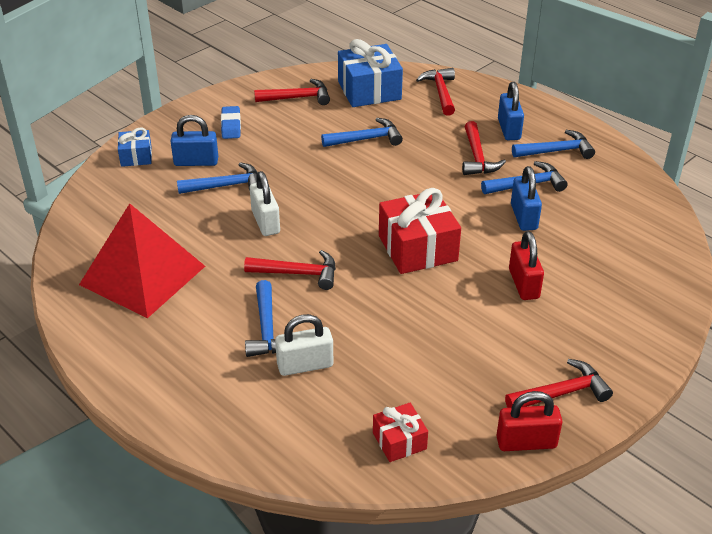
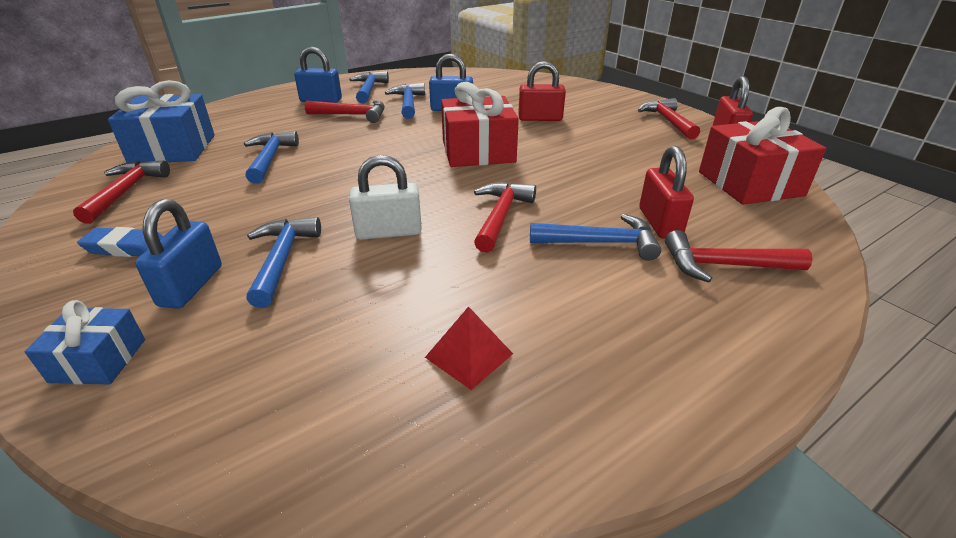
camera: 80 degrees left, 5 degrees down
(142, 275) = (469, 355): red pyramid -> red pyramid, size x0.40
(305, 365) = (659, 223): white padlock -> red padlock
(399, 441) = (750, 183): red gift -> red gift, size x1.85
(440, 92) = (225, 118): red hammer -> red hammer (723, 265)

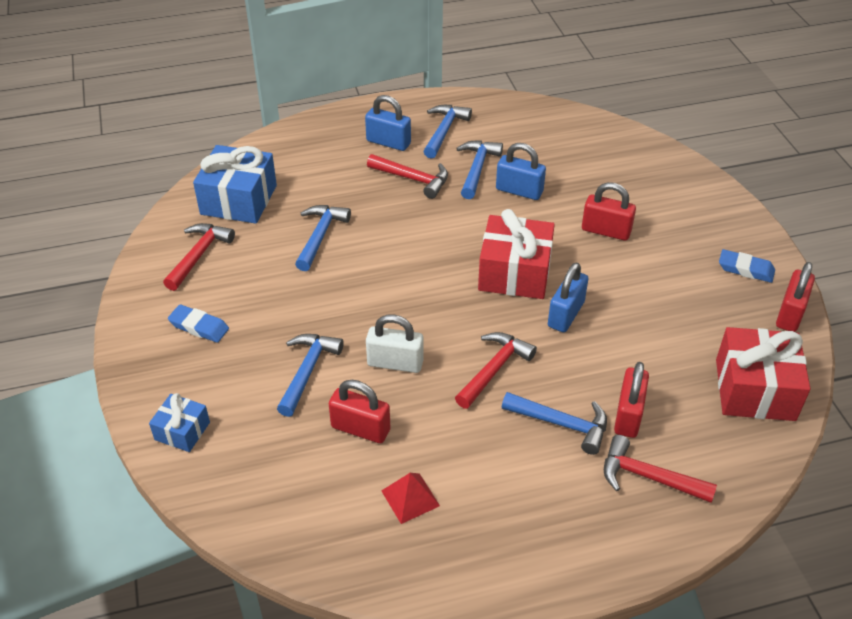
camera: 20 degrees right, 10 degrees up
(191, 286) = (241, 381): blue padlock -> blue padlock (566, 314)
(370, 298) = (360, 429): none -> red padlock
(667, 121) = (745, 269): red hammer -> blue eraser

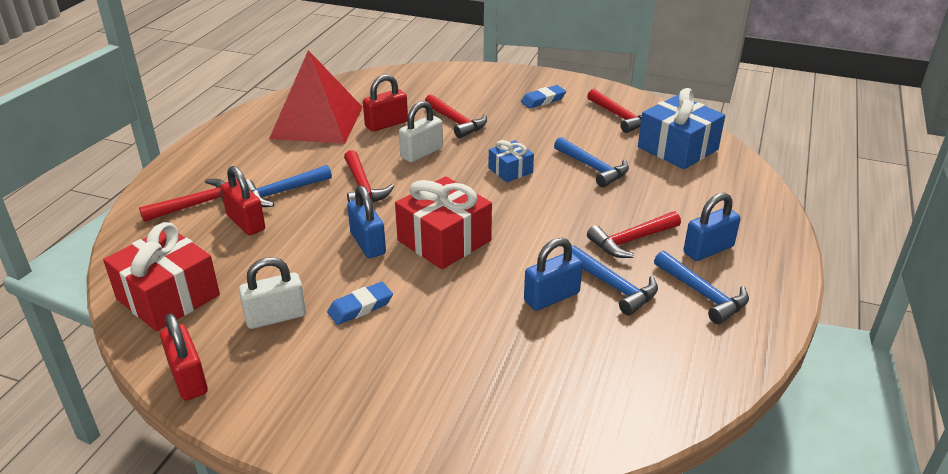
camera: 125 degrees right, 10 degrees down
(182, 431) = (461, 76): blue gift -> blue gift (510, 170)
(307, 371) = (456, 122): blue hammer -> red hammer
(410, 498) = (317, 122): red pyramid -> red pyramid, size x2.49
(606, 231) = (434, 323): red padlock -> none
(695, 311) = (276, 317): none -> white padlock
(745, 269) = (271, 389): blue eraser -> blue eraser (360, 307)

